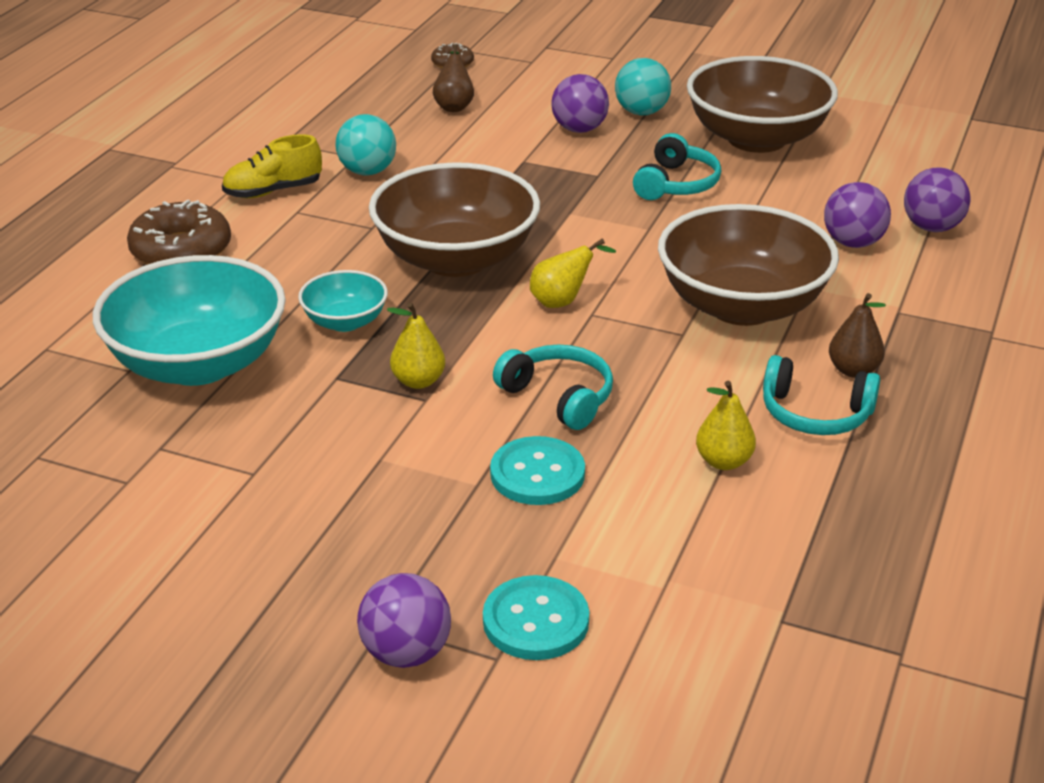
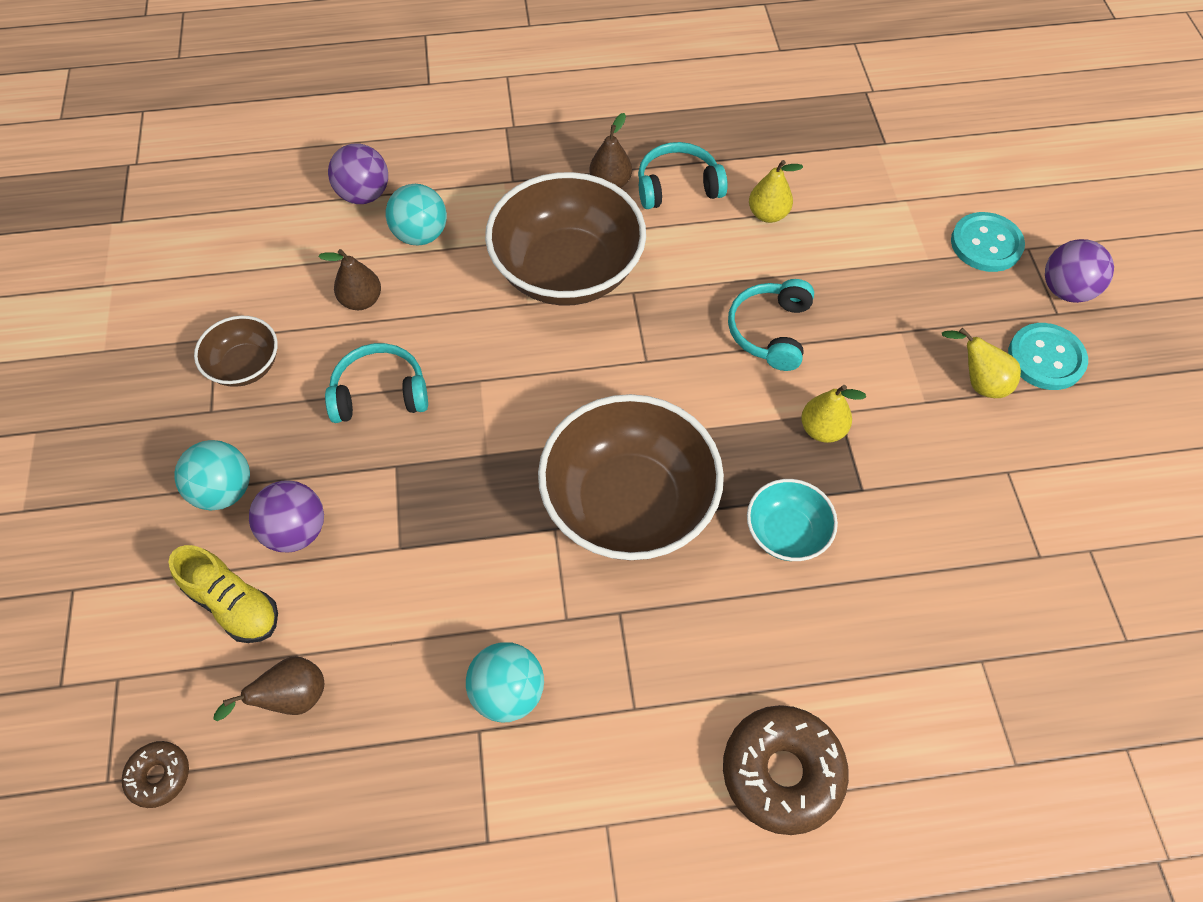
camera: 120 degrees left, 25 degrees up
(198, 364) = (929, 608): turquoise bowl -> none
(273, 191) = (609, 766): yellow shoe -> yellow shoe (234, 604)
(537, 474) = (862, 303): turquoise button -> turquoise button (1046, 358)
(562, 301) = (642, 388): yellow pear -> yellow pear (978, 382)
(756, 139) = (245, 366): brown bowl -> brown bowl, size x0.49
(789, 198) = (361, 300): none -> brown pear
(815, 413) = (678, 187): turquoise headphones -> turquoise headphones turned 90 degrees counterclockwise
(853, 243) = (421, 235): purple ball -> turquoise ball

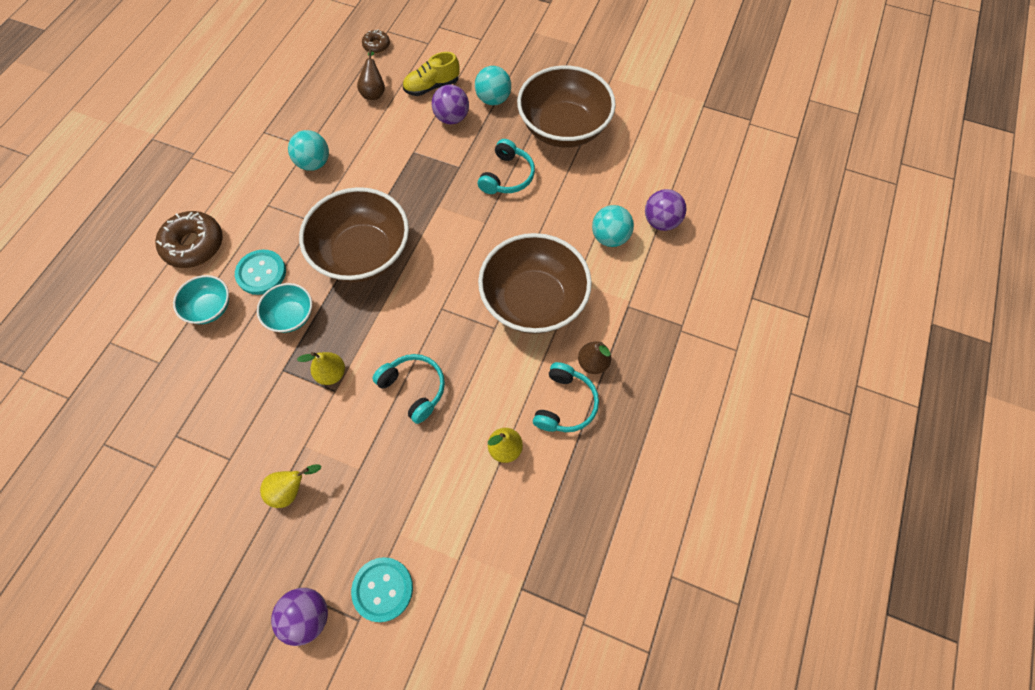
camera: 120 degrees right, 5 degrees up
(245, 366) = (563, 128): brown bowl -> brown bowl, size x2.02
(361, 300) = (576, 191): brown pear -> none
(857, 655) = (210, 308): none -> turquoise bowl
(1046, 358) = (273, 551): turquoise button -> turquoise button (261, 273)

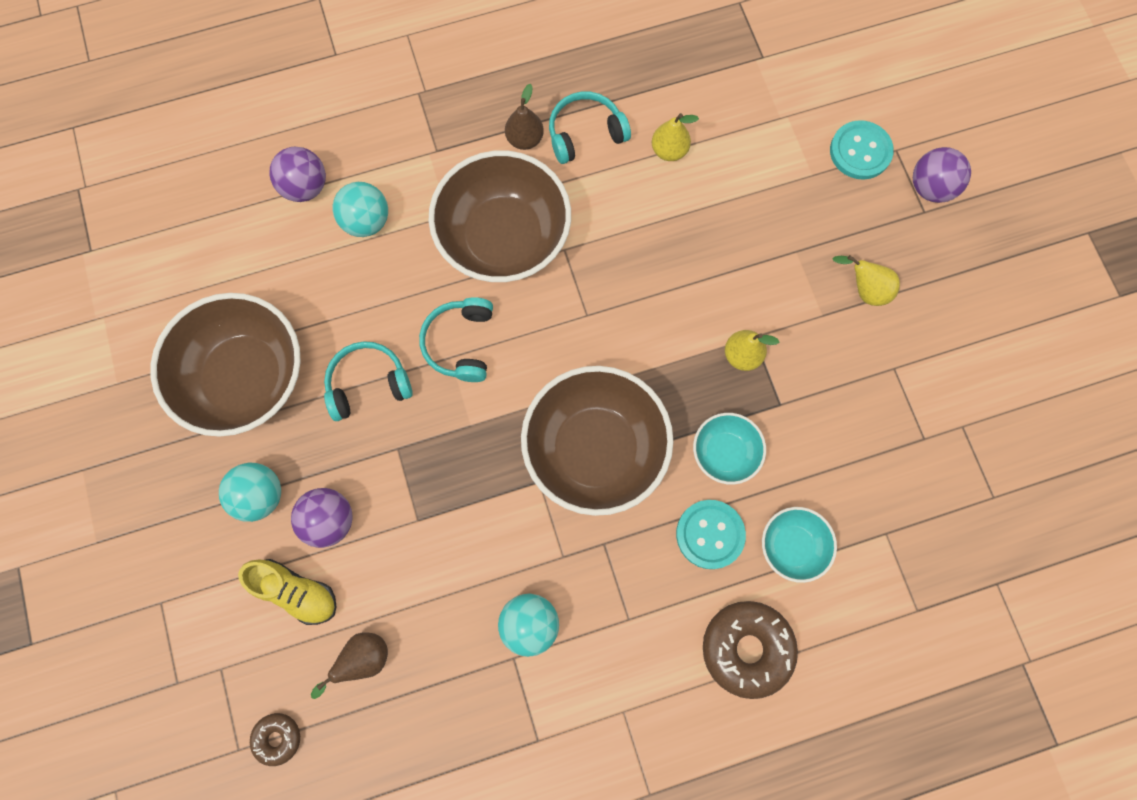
camera: 130 degrees left, 10 degrees up
(414, 389) = (687, 269): turquoise headphones -> turquoise headphones (461, 343)

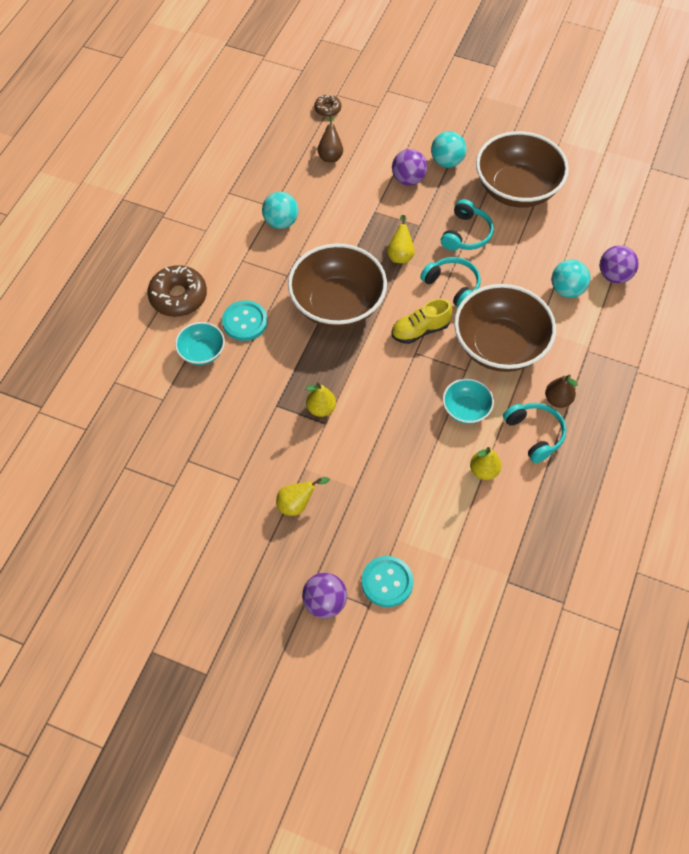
camera: 130 degrees right, 15 degrees down
(296, 592) = (386, 149): yellow shoe -> yellow shoe (420, 330)
(462, 436) = (400, 254): none -> yellow pear
(585, 134) = (534, 434): turquoise headphones -> turquoise headphones turned 45 degrees counterclockwise
(724, 453) = (277, 359): turquoise bowl -> turquoise bowl (466, 409)

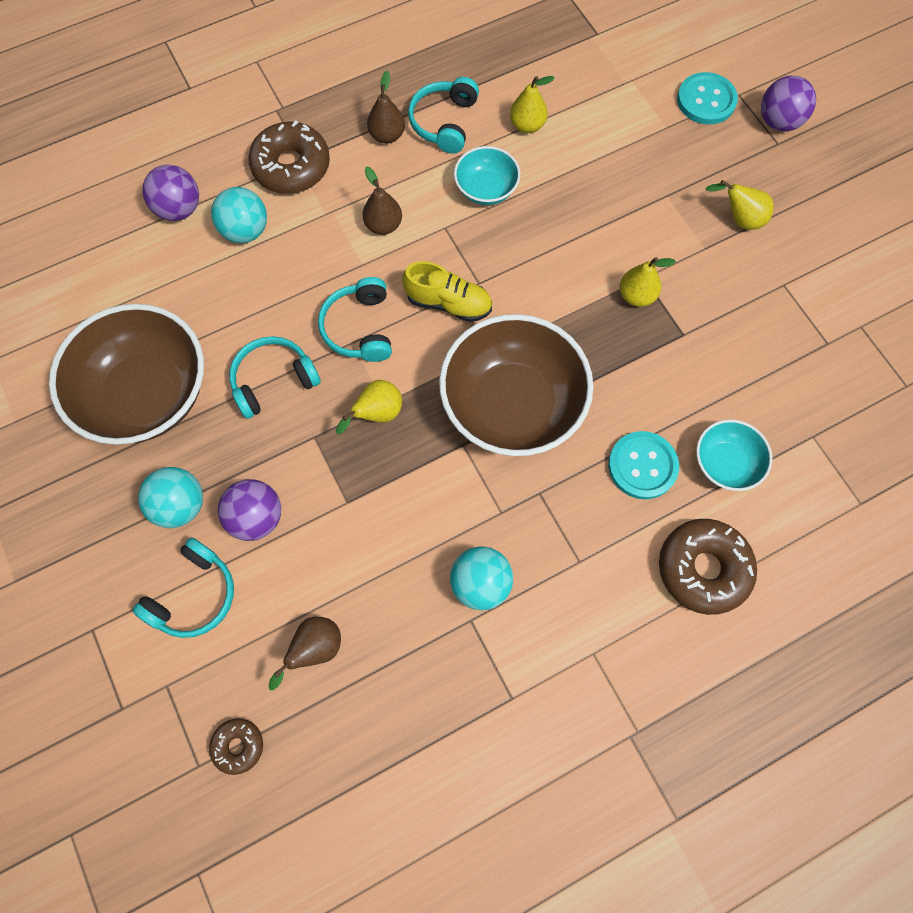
camera: 140 degrees left, 10 degrees up
(402, 138) = (194, 595): none -> turquoise headphones
(500, 346) = (383, 225): brown bowl -> brown pear
(587, 341) = (291, 166): none -> brown donut

